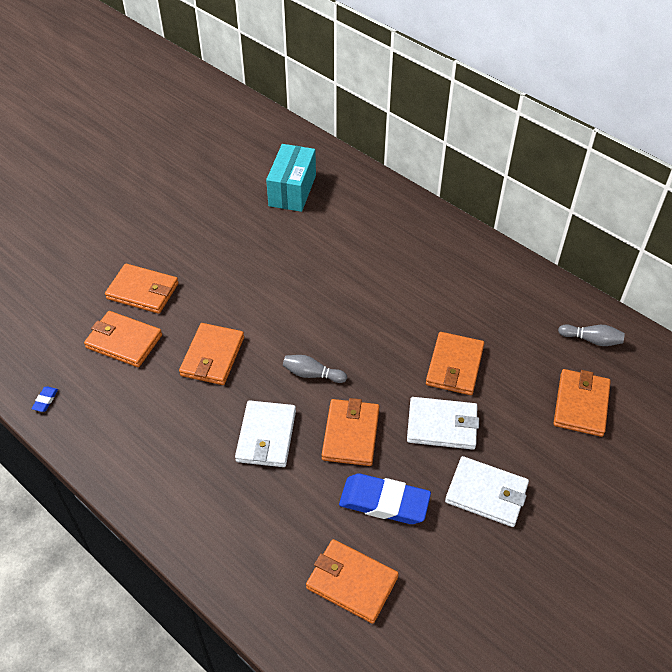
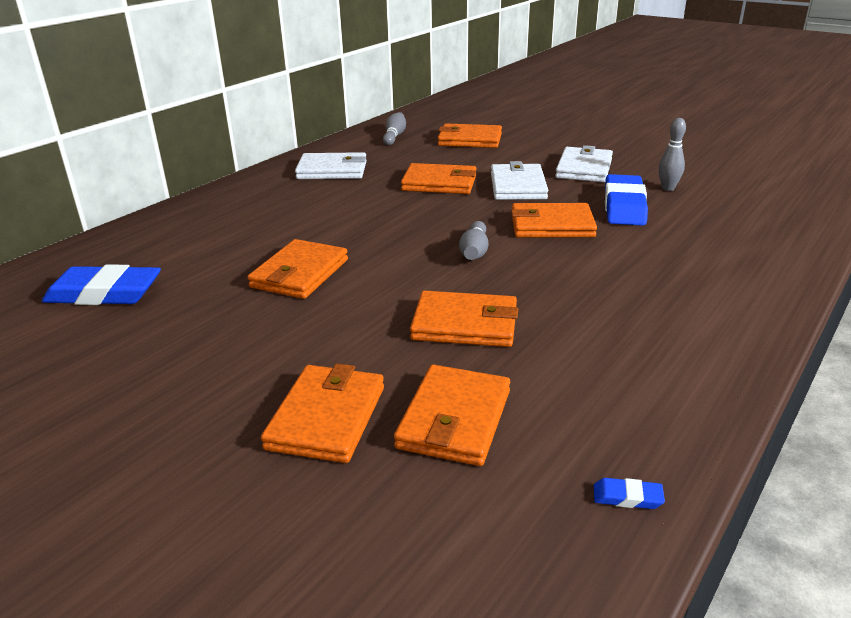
camera: 95 degrees left, 20 degrees down
(266, 436) = (581, 271): white wallet -> white wallet (332, 170)
(292, 190) = (104, 293): turquoise box -> blue eraser
(352, 582) = (723, 215): orange wallet -> orange wallet (299, 273)
(424, 556) = (668, 188): none -> grey bowling pin

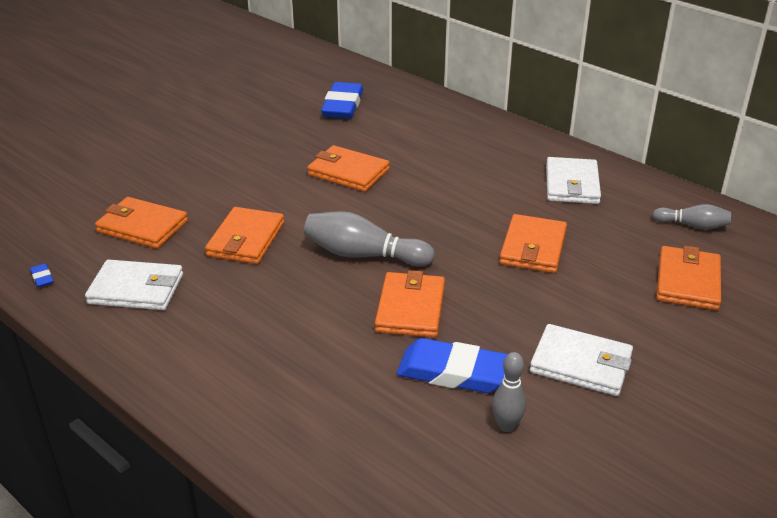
camera: 95 degrees right, 5 degrees up
(327, 417) = (169, 185): orange wallet -> none
(474, 251) = (364, 255): grey bowling pin -> grey bowling pin, size x1.69
(518, 186) = (521, 300): white wallet -> white wallet (136, 289)
(627, 497) = (42, 278): blue eraser -> blue eraser turned 45 degrees counterclockwise

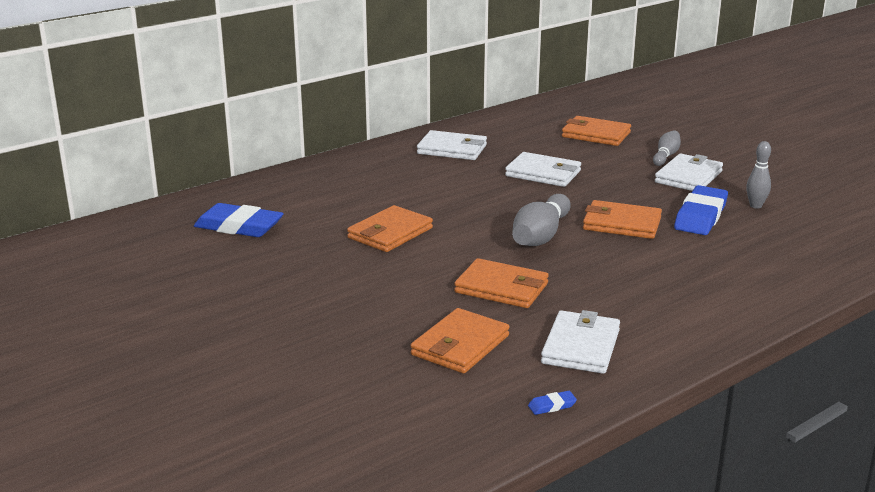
camera: 80 degrees left, 10 degrees down
(533, 248) = (543, 173): orange wallet -> white wallet
(693, 225) = (525, 122): grey bowling pin -> grey bowling pin (666, 156)

